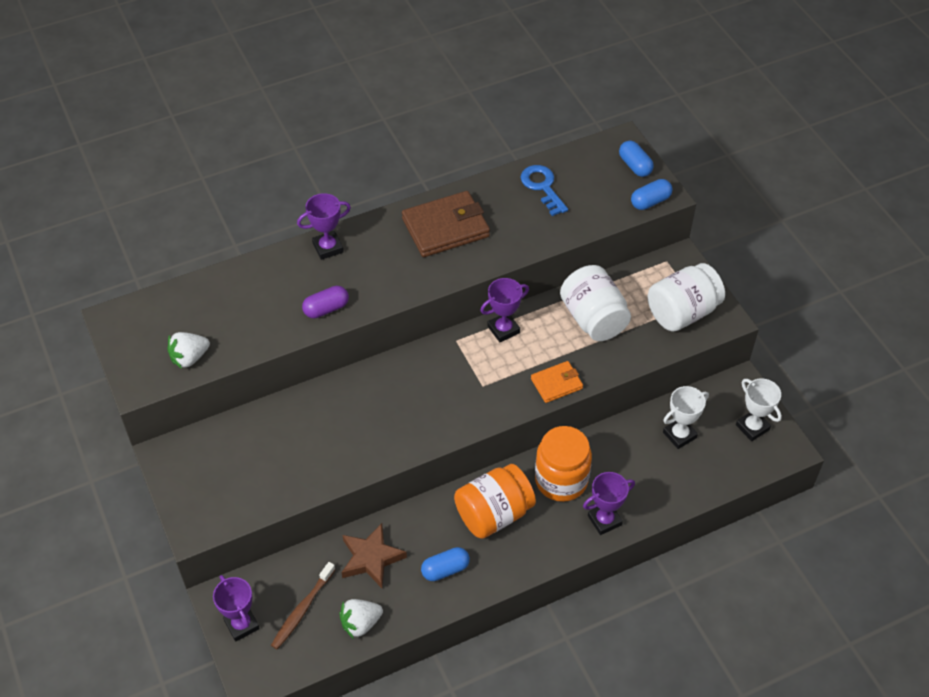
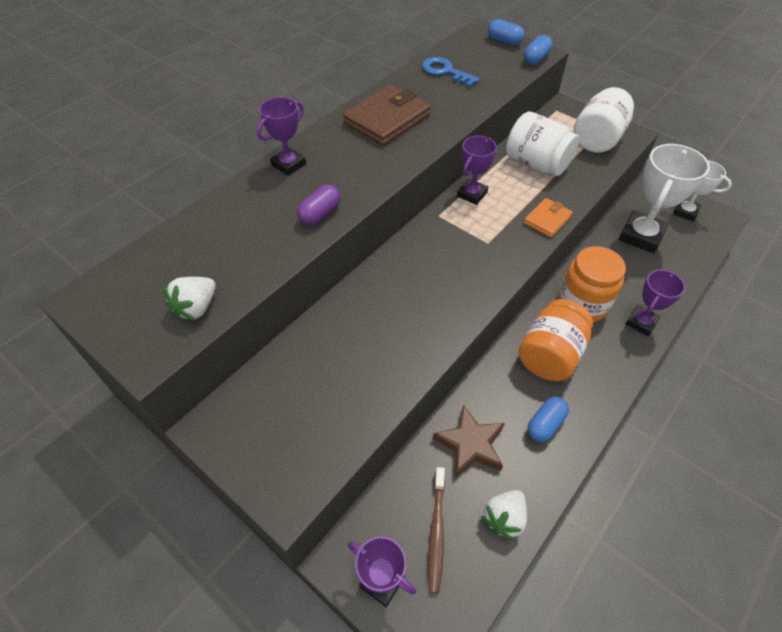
camera: 25 degrees left, 0 degrees up
(679, 435) = (641, 236): white trophy -> white trophy, size x1.68

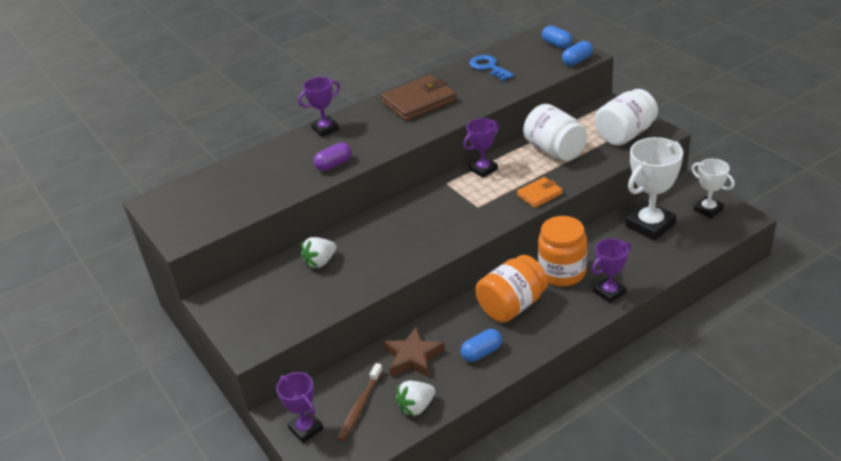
camera: 20 degrees right, 15 degrees down
(197, 308) = (223, 214): white strawberry -> white strawberry (320, 262)

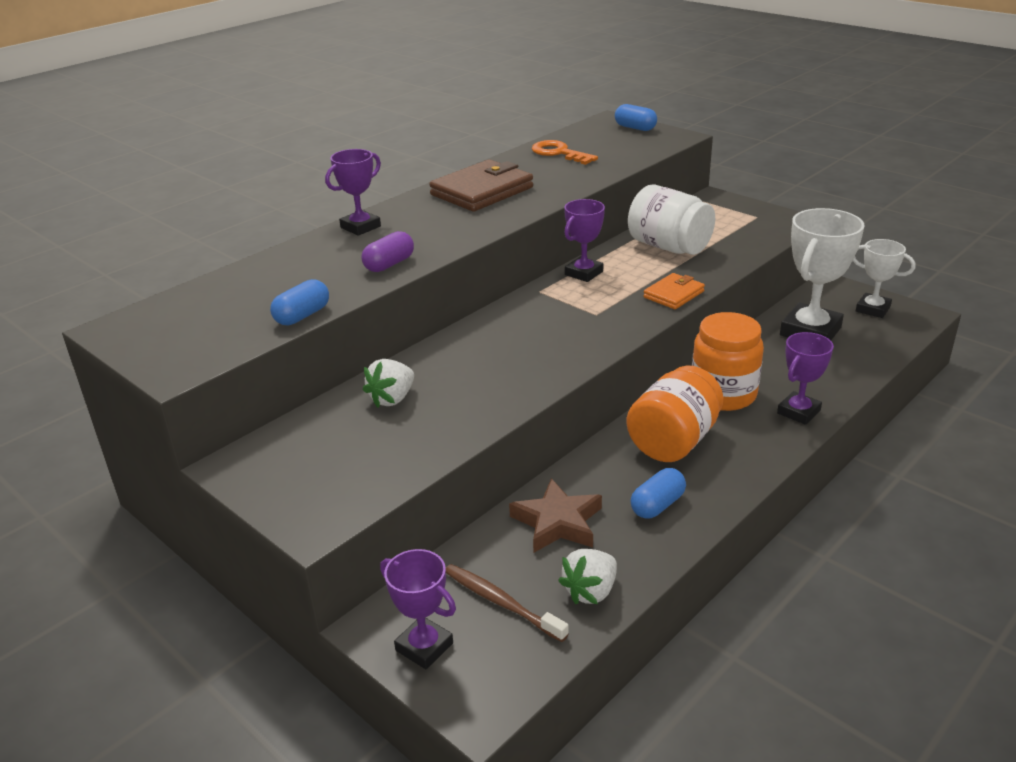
camera: 15 degrees left, 5 degrees down
(360, 407) = (501, 602): brown toothbrush -> brown toothbrush turned 120 degrees clockwise
(488, 67) = (559, 153): blue key -> orange key
(577, 61) = (670, 141): blue capsule -> blue capsule (302, 316)
(625, 134) = (750, 225): white jar -> none

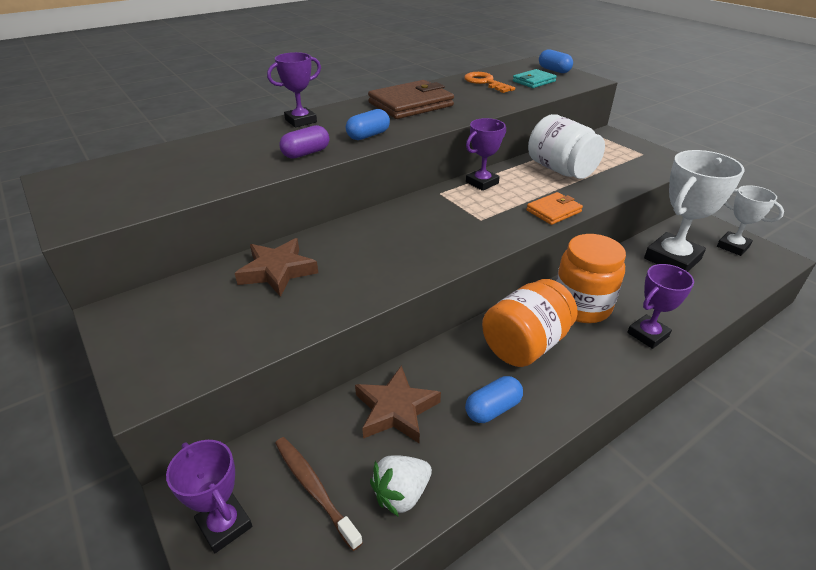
camera: 10 degrees right, 5 degrees up
(302, 316) = (210, 188): blue capsule -> blue capsule (368, 135)
(392, 399) = (277, 271): white strawberry -> brown star
(616, 145) = (533, 81): none -> turquoise wallet

